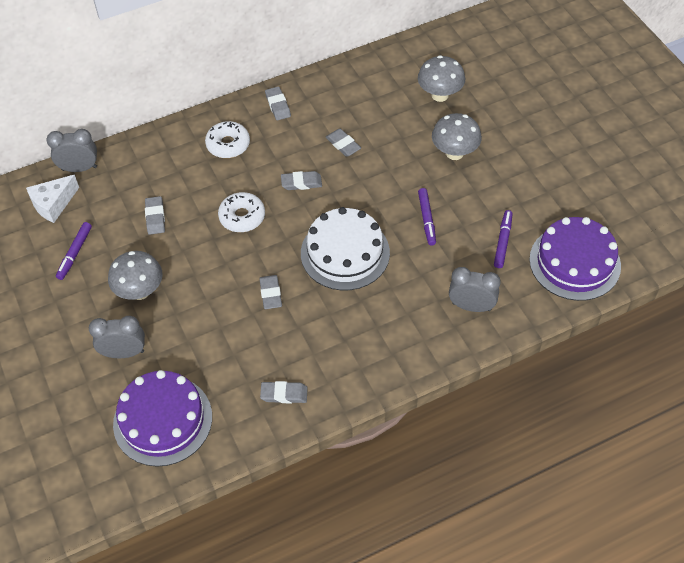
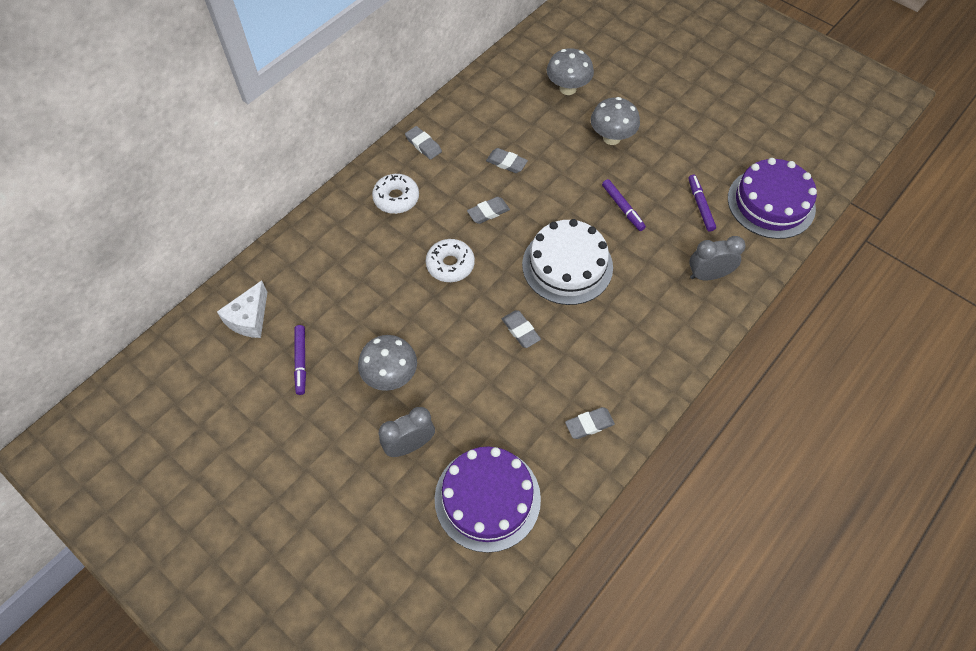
camera: 25 degrees left, 5 degrees up
(79, 168) = (257, 272): grey clock -> none
(155, 217) = (364, 295): grey eraser -> none

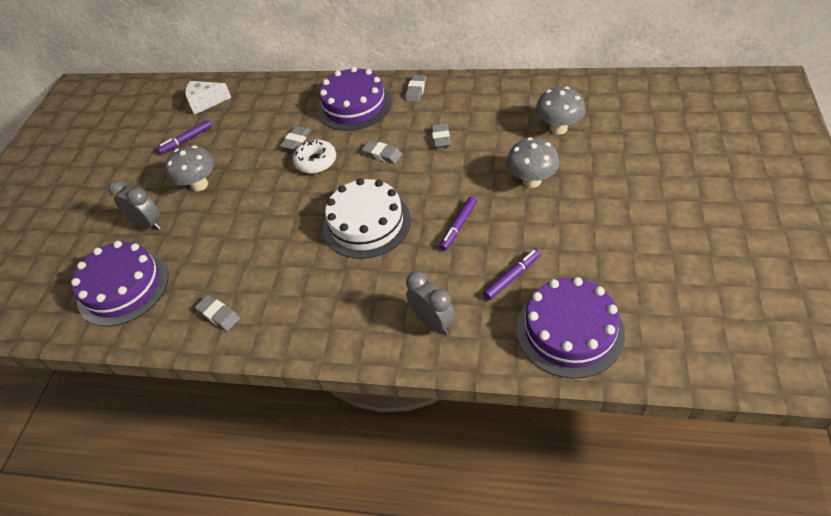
camera: 65 degrees right, 10 degrees down
(396, 198) = (354, 105): white donut -> purple cake
(520, 330) = (282, 229): grey eraser -> grey eraser (296, 140)

